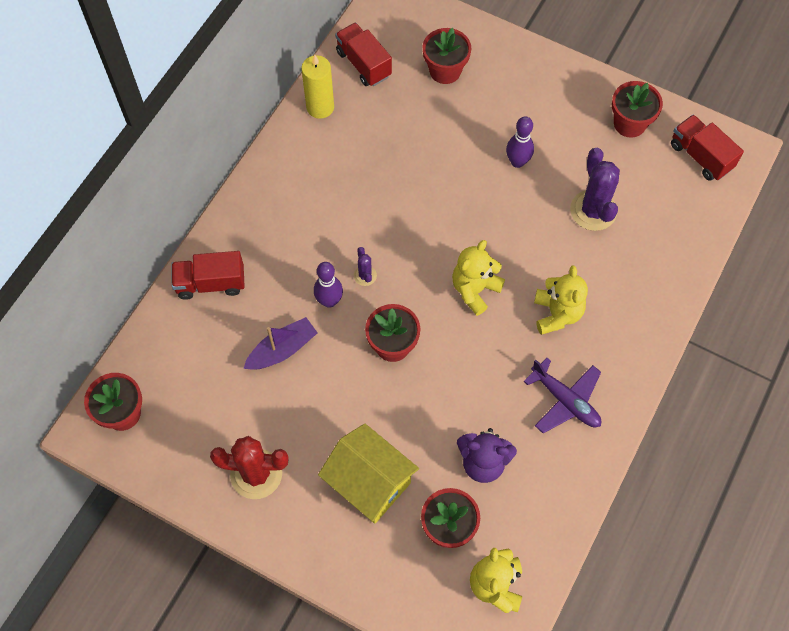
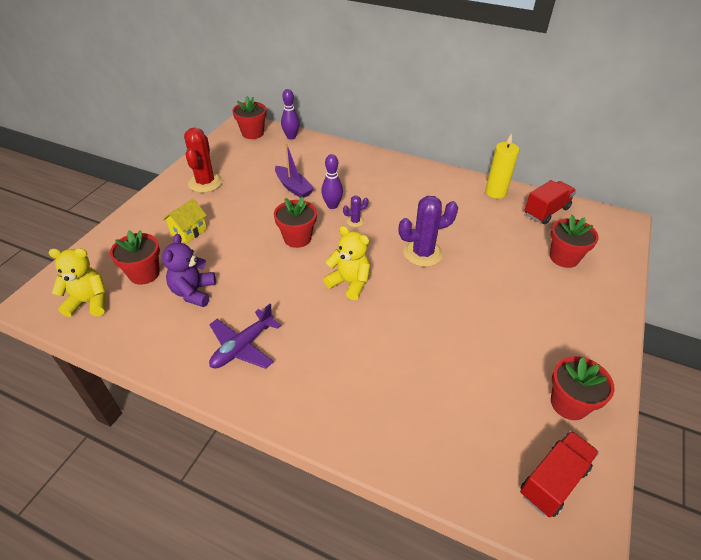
camera: 85 degrees right, 20 degrees down
(211, 283) = (341, 156): red truck -> none
(369, 483) = (189, 231): yellow house -> yellow house, size x0.59
(517, 162) = (486, 308): purple bowling pin -> purple bowling pin (291, 137)
(557, 314) = (330, 340): yellow teddy bear -> none
(593, 210) = (448, 369): purple cactus -> purple cactus (422, 253)

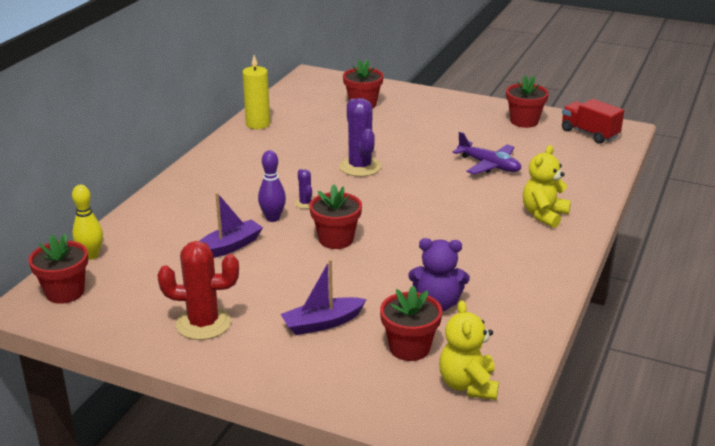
camera: 90 degrees left, 15 degrees down
(189, 231) = (322, 323): yellow house -> purple boat
(243, 347) = (509, 263): purple plane -> purple plane (489, 165)
(291, 137) = (91, 255): purple bowling pin -> yellow bowling pin
(349, 283) = (409, 206): yellow teddy bear -> yellow teddy bear (544, 215)
(546, 211) = (293, 104): red truck -> none

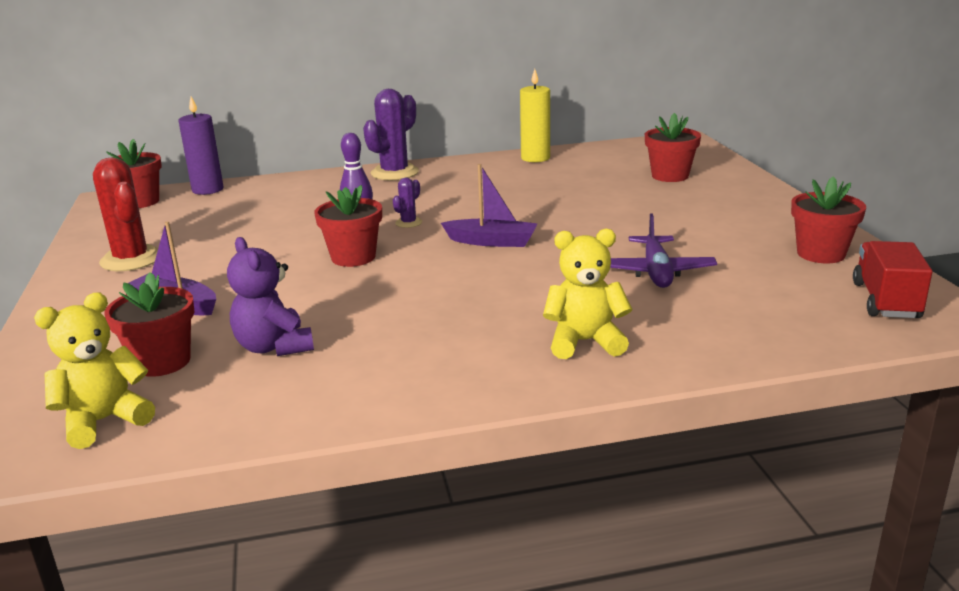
camera: 55 degrees right, 5 degrees down
(91, 255) = (207, 189): yellow bowling pin -> purple candle
(228, 247) = (280, 224): purple boat -> purple boat (492, 241)
(360, 167) = (527, 218): purple cactus -> purple cactus (394, 173)

